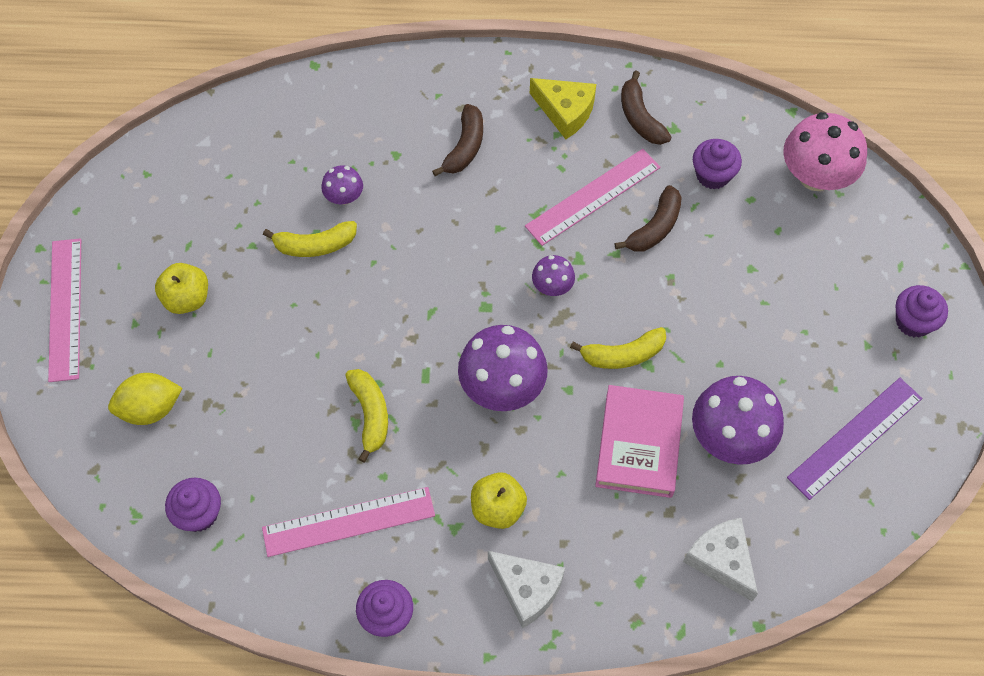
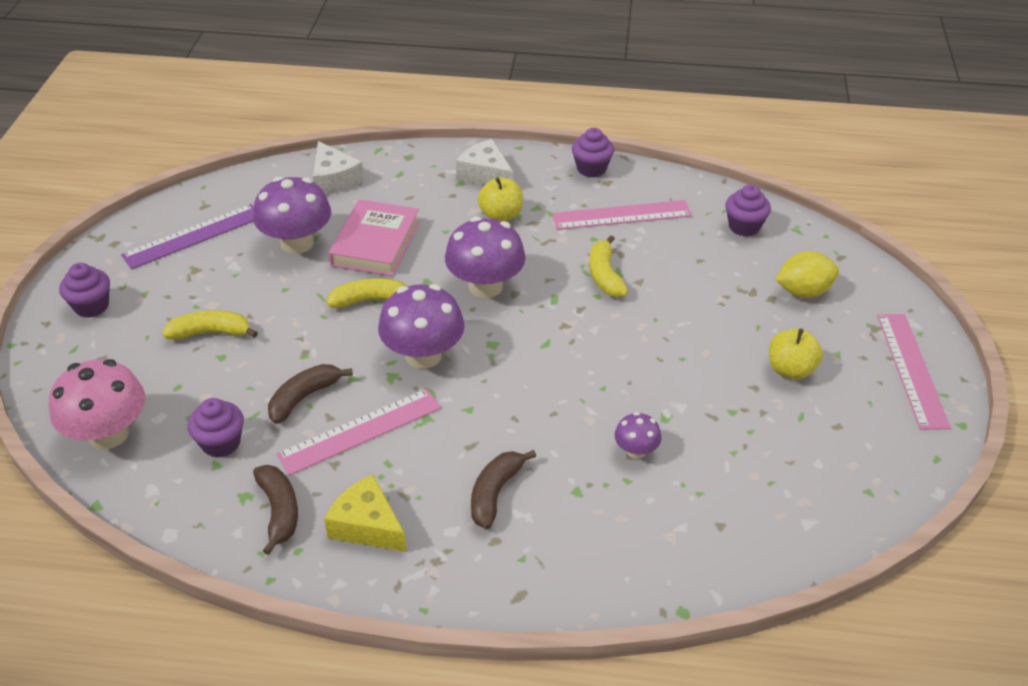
camera: 175 degrees left, 20 degrees down
(315, 245) = (665, 406): yellow banana -> yellow banana (211, 333)
(552, 286) = (423, 355): purple mushroom -> purple mushroom, size x1.97

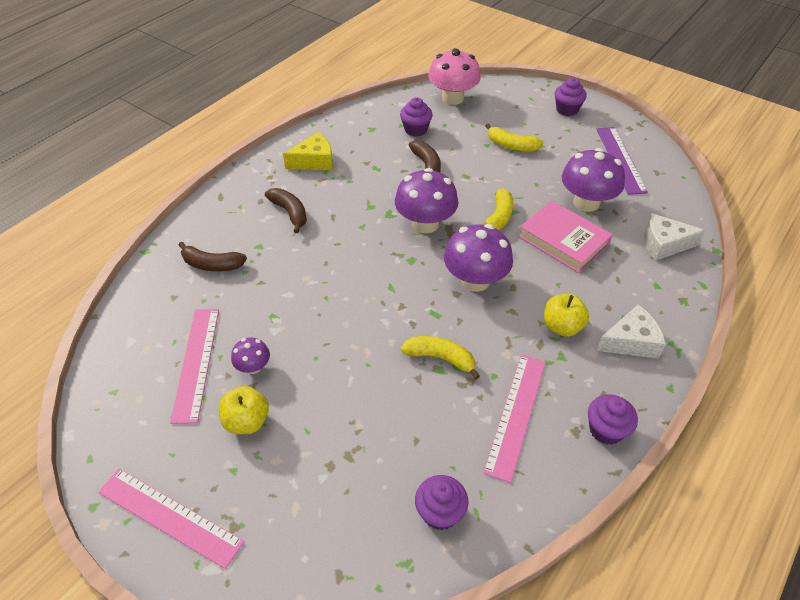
camera: 120 degrees right, 5 degrees up
(211, 333) = (511, 145): yellow banana -> yellow banana turned 90 degrees clockwise
(279, 511) = (351, 136): brown banana -> brown banana (212, 264)
(360, 431) = (382, 178): pink ruler -> pink ruler (196, 363)
(636, 450) = (261, 287): purple mushroom -> purple mushroom (253, 367)
(803, 291) = (319, 499): yellow lemon -> none

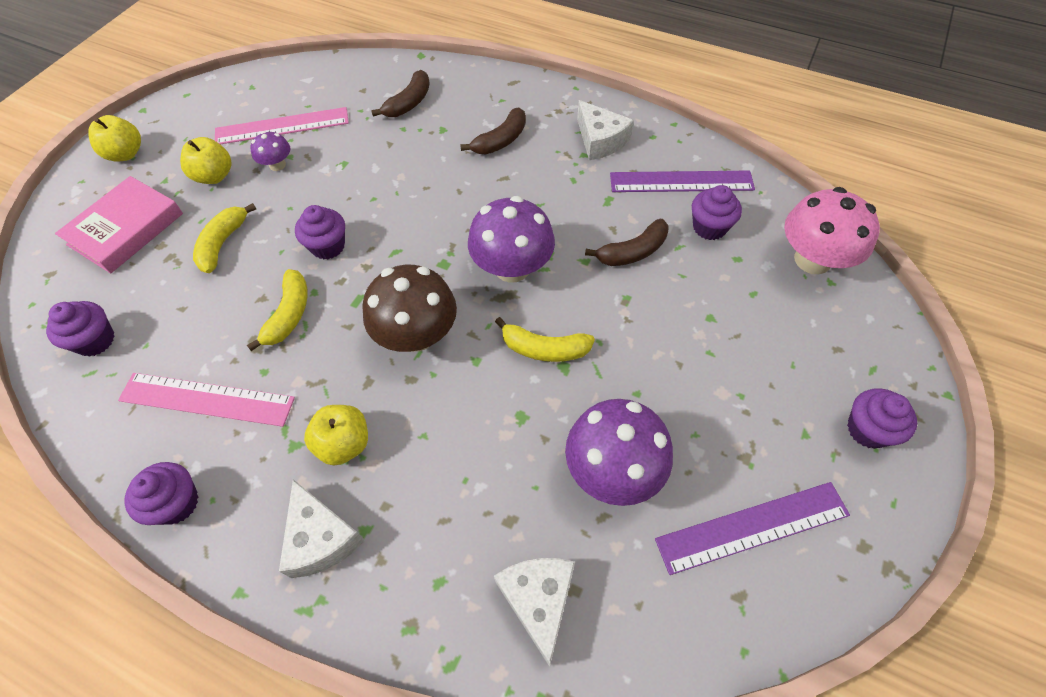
camera: 80 degrees right, 10 degrees up
(170, 516) = (126, 154): pink ruler -> yellow apple
(212, 264) = (409, 103): brown banana -> brown banana turned 150 degrees counterclockwise
(314, 161) = (600, 140): yellow cheese -> white cheese
(371, 132) = (681, 182): none -> purple ruler
(372, 330) = (328, 246): none -> purple cupcake
(475, 280) = (417, 335): purple mushroom -> brown mushroom
(511, 145) = (722, 351): yellow banana -> yellow banana (223, 243)
(563, 240) = (514, 438): pink book -> pink book (126, 229)

